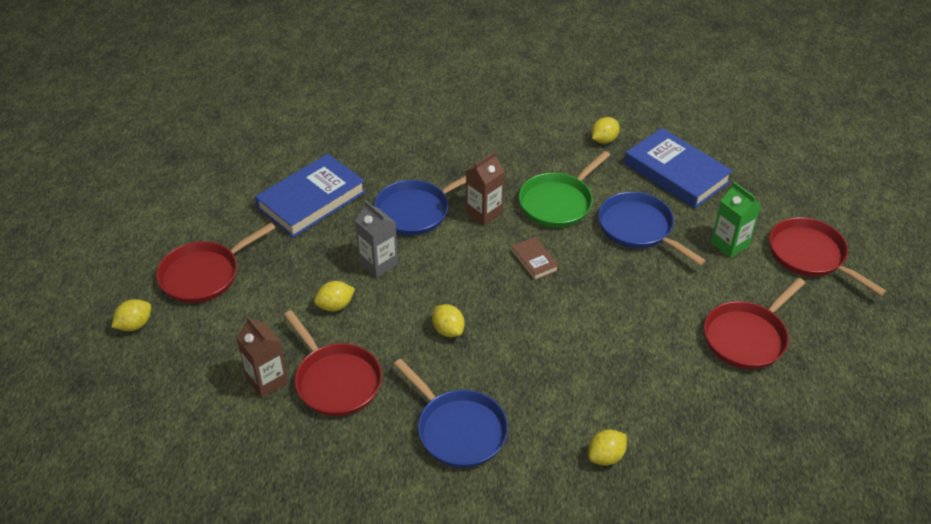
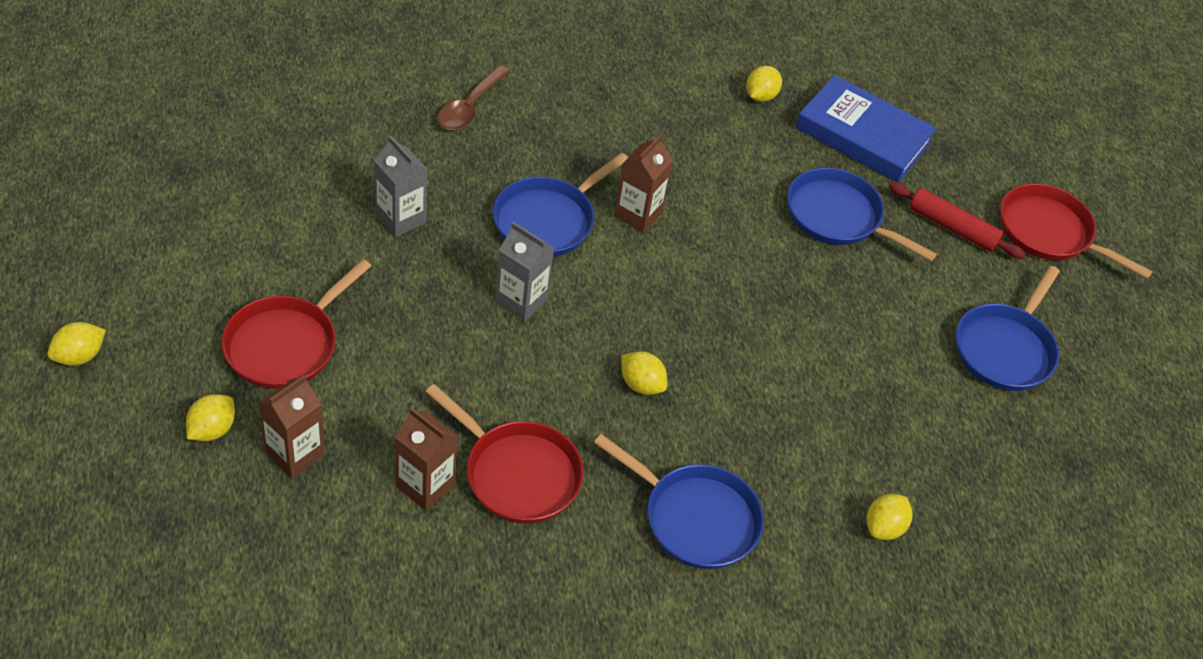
camera: 20 degrees left, 5 degrees up
(184, 347) = (295, 453): none -> brown carton
(311, 200) = (400, 218): blue book -> grey carton
(335, 306) = (482, 368): yellow lemon -> yellow lemon (80, 356)
(385, 132) = (470, 107): none -> brown spoon
(534, 261) = (722, 276): brown book -> none
(558, 202) = (728, 190): green pan -> none
(729, 244) = (952, 227): green carton -> red rolling pin
(747, 337) = (1005, 349): red pan -> blue pan

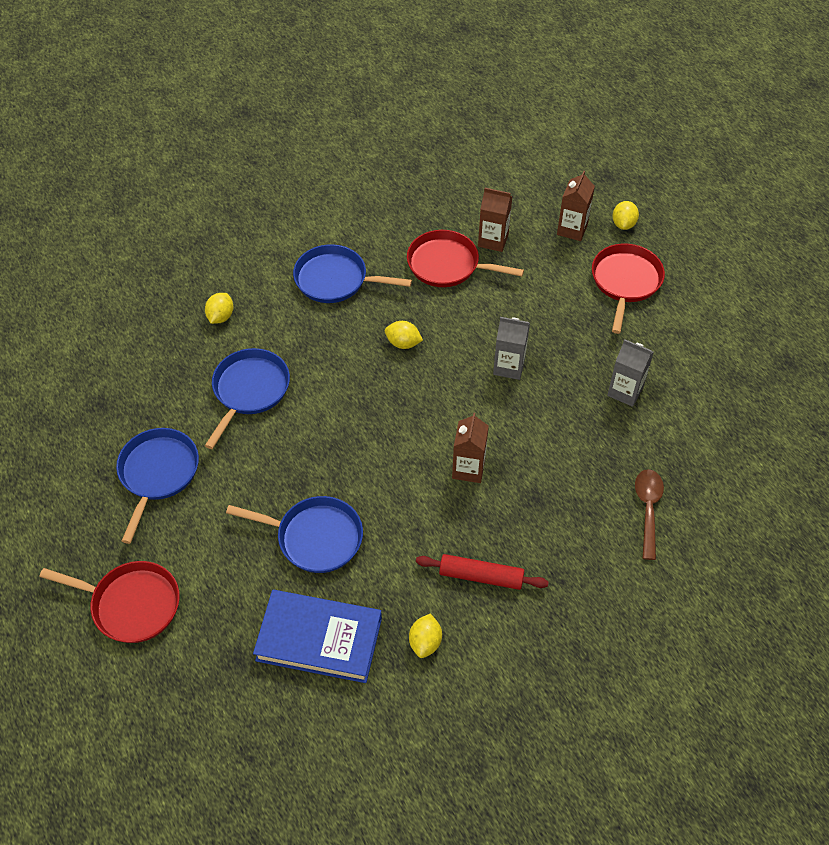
camera: 165 degrees right, 5 degrees up
(80, 356) = (725, 232): yellow lemon -> none
(548, 220) = (528, 434): blue pan -> blue pan (249, 390)
(952, 227) = (217, 570): red rolling pin -> red rolling pin (481, 576)

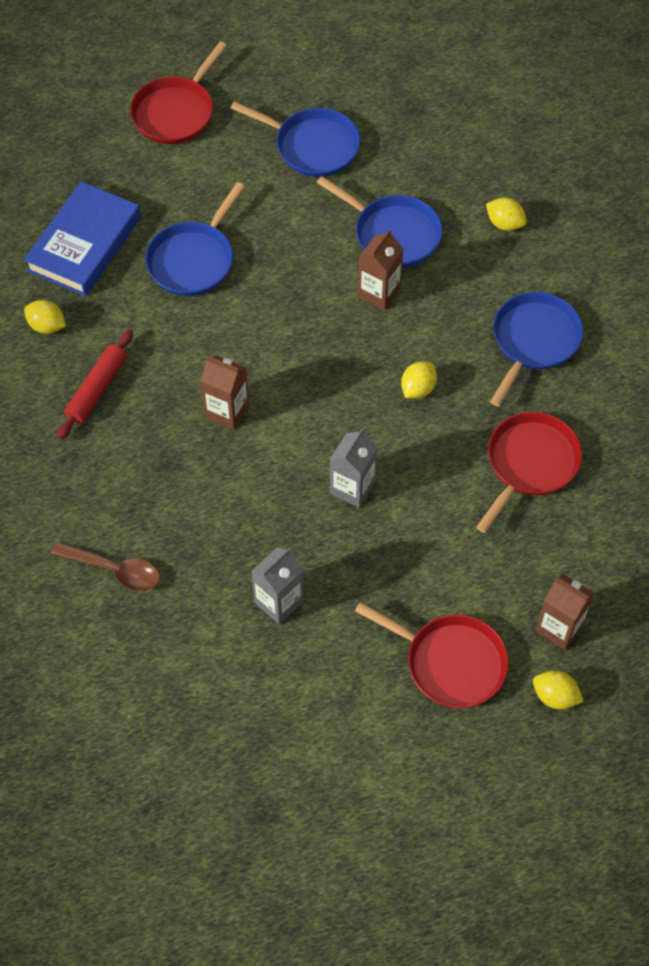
camera: 105 degrees right, 5 degrees up
(493, 240) = (560, 526): brown carton -> brown carton (379, 293)

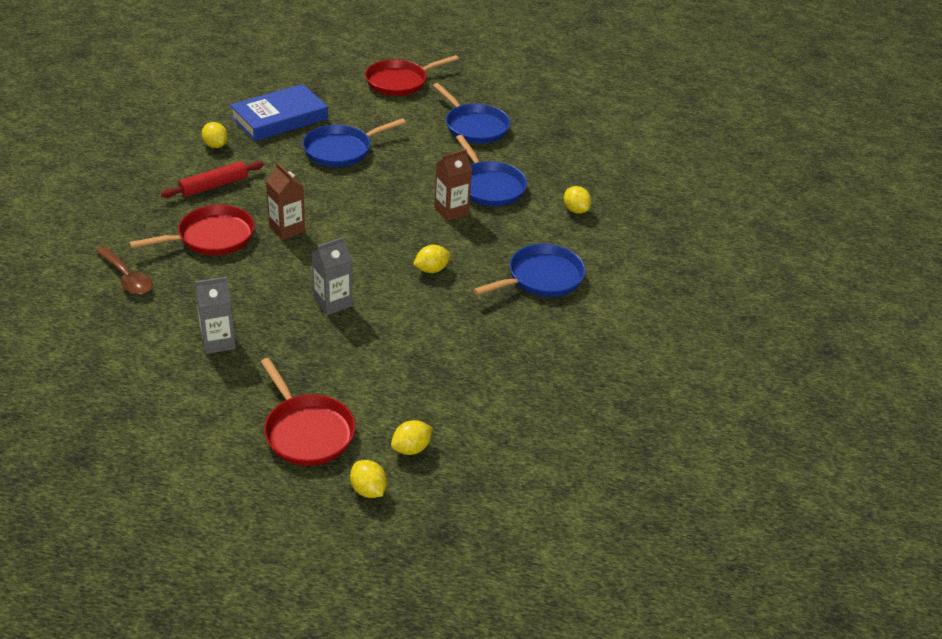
camera: 25 degrees right, 20 degrees down
(530, 464) = (476, 343): red pan -> red pan (212, 237)
(559, 627) = (411, 448): brown carton -> yellow lemon

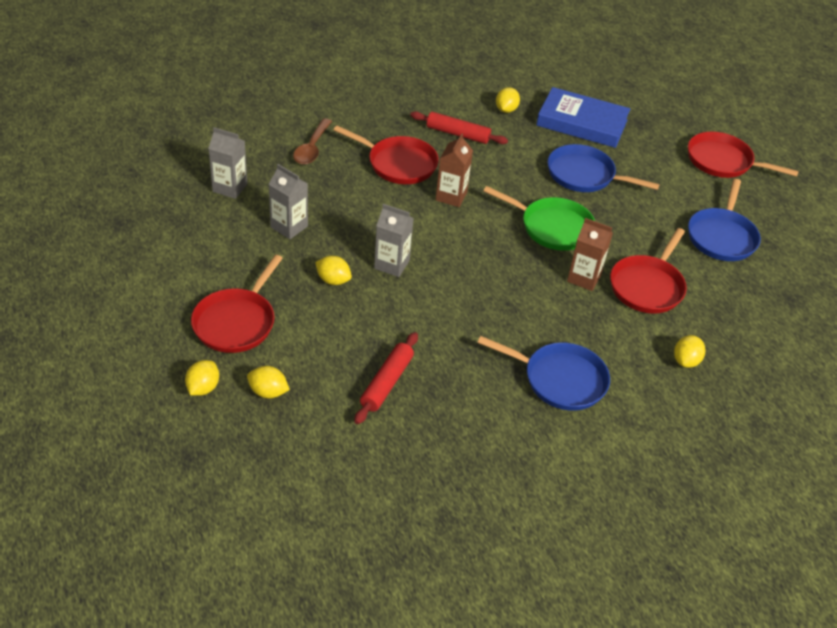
camera: 55 degrees right, 5 degrees up
(119, 356) = (230, 188): none -> grey carton
(381, 196) = (552, 227): none -> green pan
(431, 269) = (493, 302): yellow lemon -> yellow lemon (333, 280)
(464, 371) = (386, 383): none -> red rolling pin
(489, 186) = (647, 286): blue pan -> red pan

